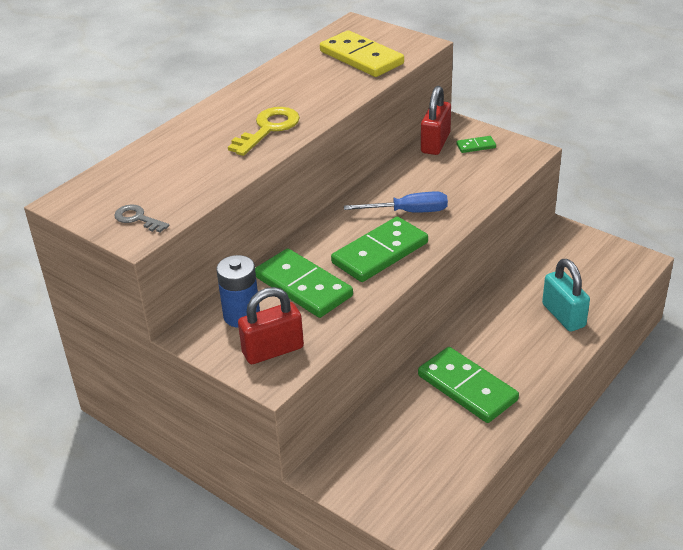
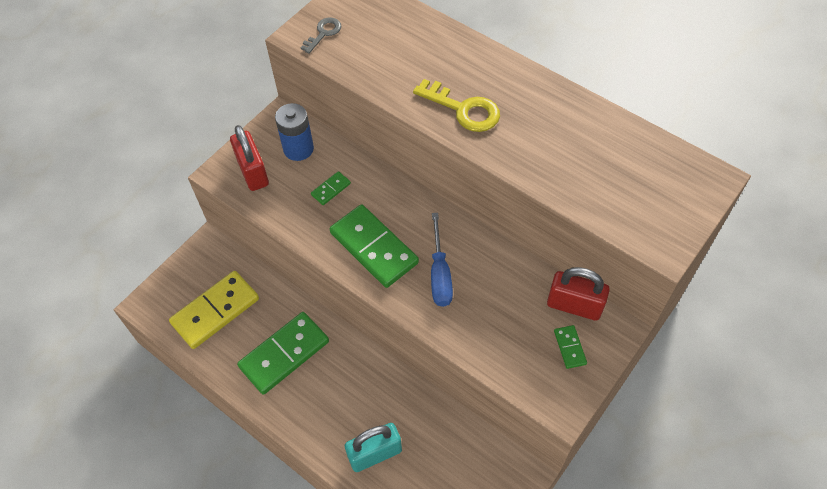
camera: 90 degrees right, 20 degrees up
(303, 287) = (331, 189): green domino -> green domino, size x0.45
(361, 58) = (622, 185): yellow domino -> yellow domino (215, 311)

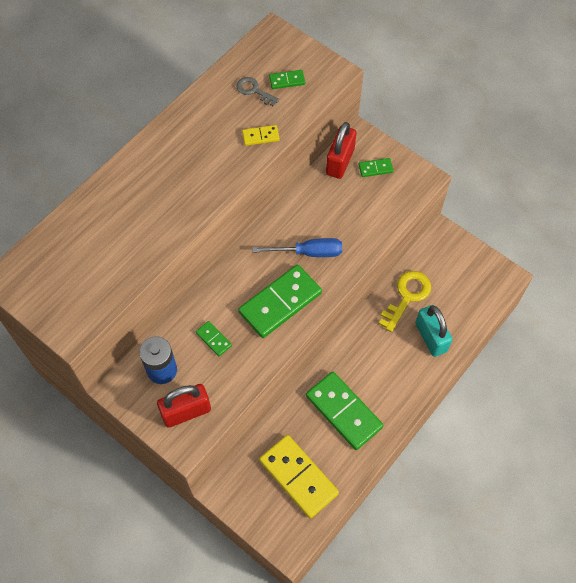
camera: 90 degrees left, 5 degrees up
(323, 33) = (71, 307): grey key -> grey key (254, 90)
(463, 109) = (186, 191): yellow key -> yellow key (407, 297)
(547, 173) = (260, 136): none -> yellow domino
(638, 196) = (287, 80): none -> green domino

